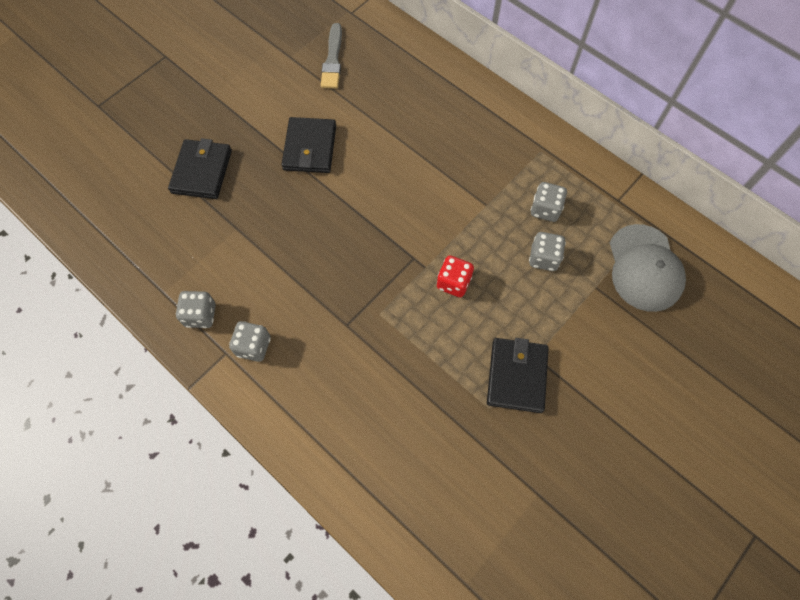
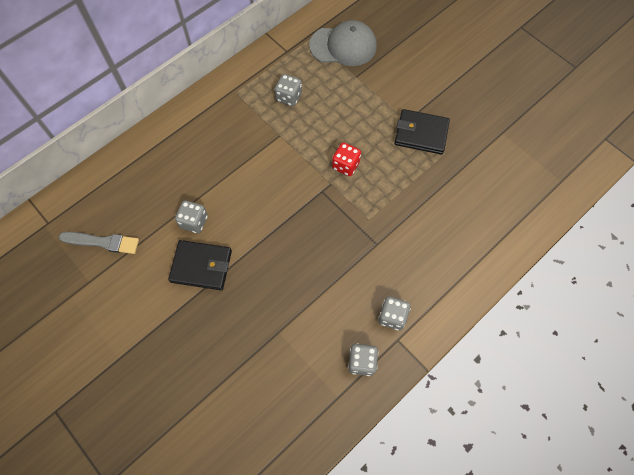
camera: 85 degrees left, 0 degrees up
(202, 171) = (211, 366): black wallet -> none
(543, 258) = (330, 104): grey dice -> grey dice (194, 222)

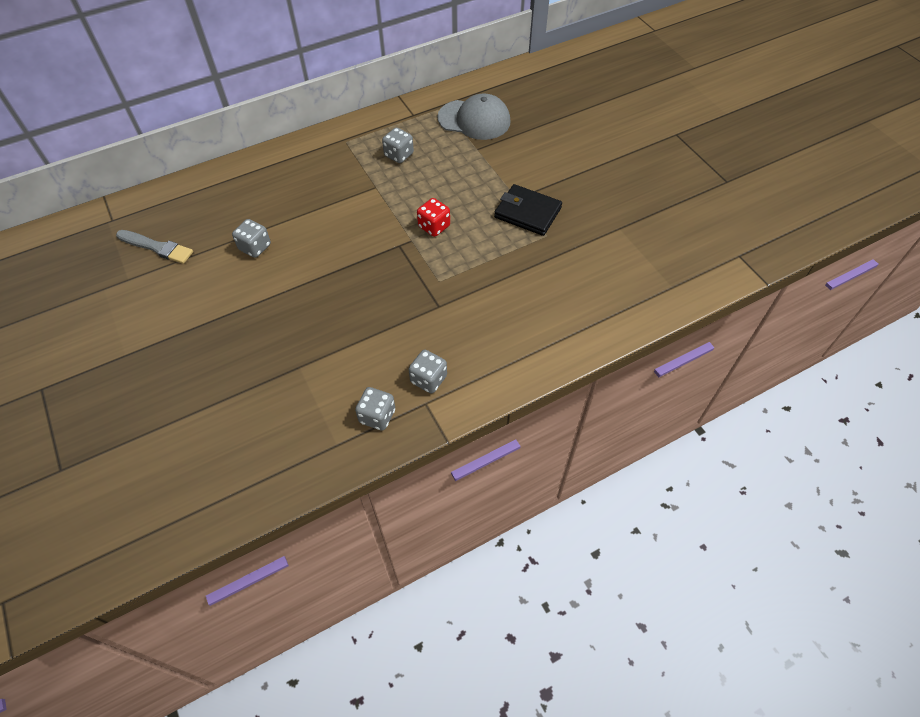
camera: 15 degrees right, 10 degrees down
(201, 266) = (245, 289): black wallet -> none

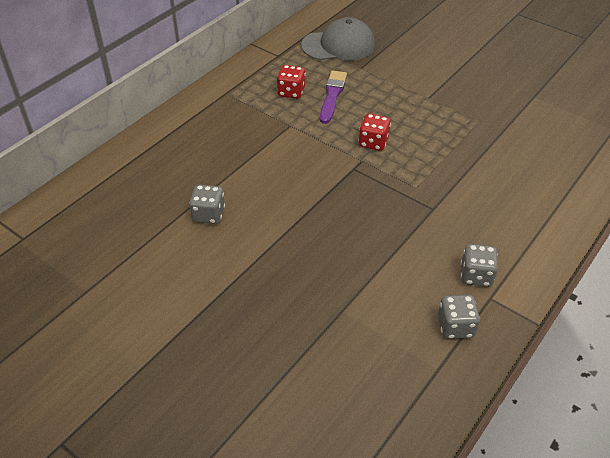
camera: 25 degrees left, 10 degrees down
(157, 247) = (97, 249): grey brush -> none
(399, 155) = (291, 92): grey dice -> red dice
(432, 169) = (332, 95): none -> purple brush
(527, 213) = (447, 107): black wallet -> none

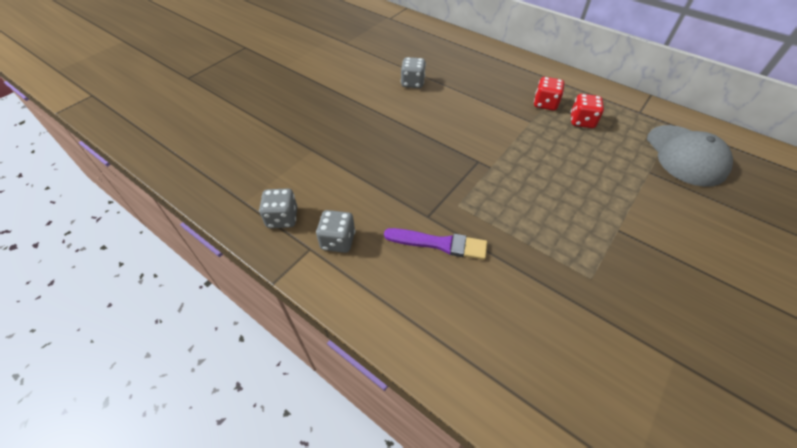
camera: 90 degrees right, 5 degrees up
(332, 95) = (588, 149): purple brush -> purple brush (439, 244)
(373, 142) = (520, 177): red dice -> red dice (545, 104)

